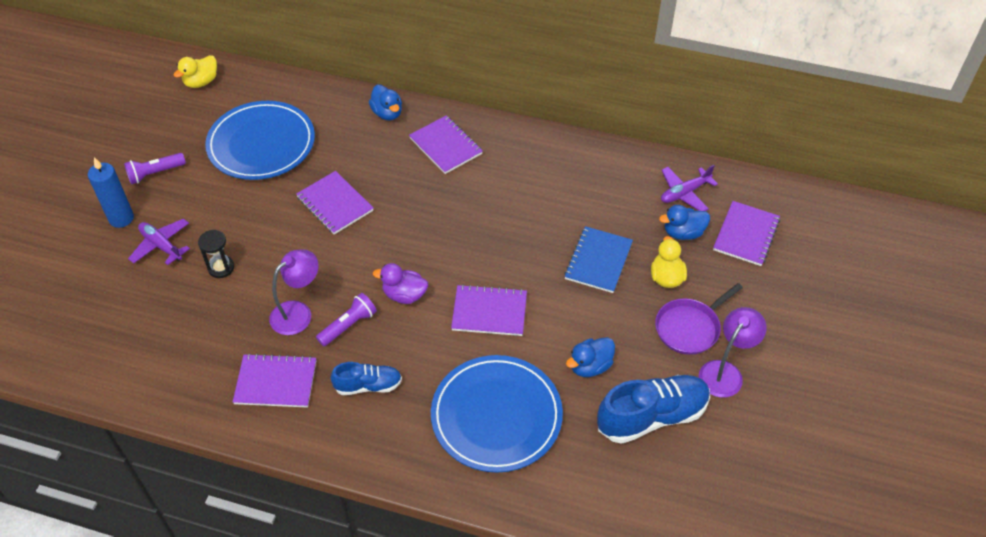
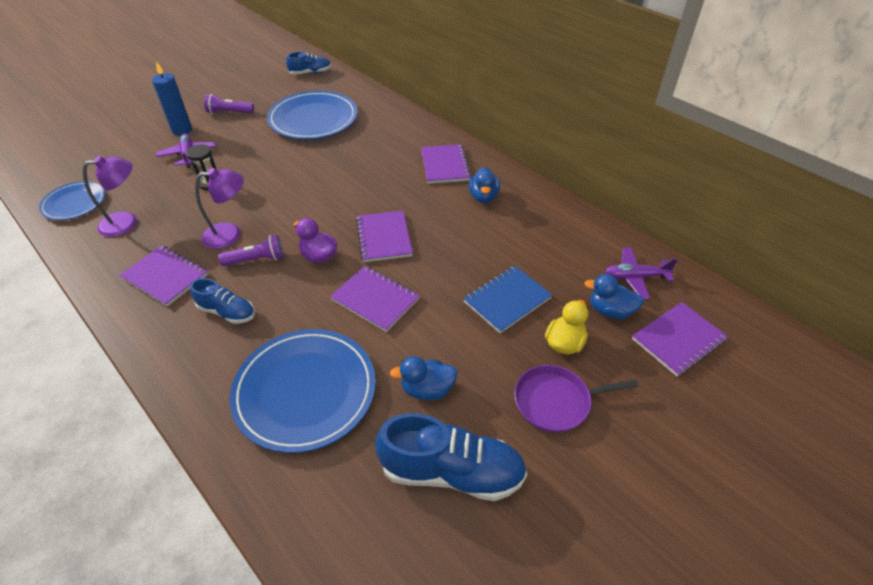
camera: 30 degrees right, 5 degrees down
(91, 355) = (74, 203): none -> blue plate
(201, 82) = (310, 73): yellow duck -> blue shoe
(335, 204) = (327, 173): purple notebook -> purple notebook (384, 237)
(387, 113) = (419, 130): blue duck -> blue duck (483, 197)
(725, 372) = (565, 466): purple lamp -> purple lamp (127, 222)

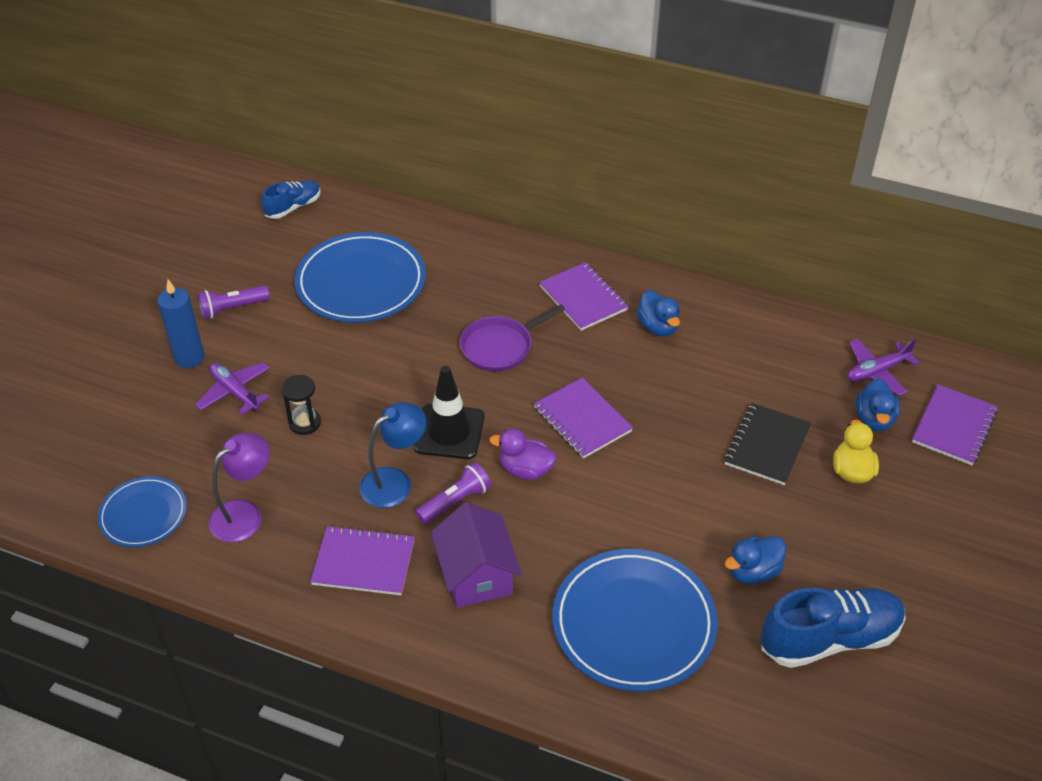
camera: 25 degrees left, 0 degrees up
(227, 312) = (476, 575): blue shoe -> purple house
(230, 234) = (395, 482): purple lamp -> blue lamp
(290, 216) = (449, 432): none -> black traffic cone
(375, 299) = (629, 497): purple notebook -> none
(507, 300) = (767, 445): blue notebook -> black notebook
(556, 401) = (880, 534): purple pan -> purple pan (500, 347)
(610, 311) = (874, 419): blue duck -> blue duck turned 75 degrees counterclockwise

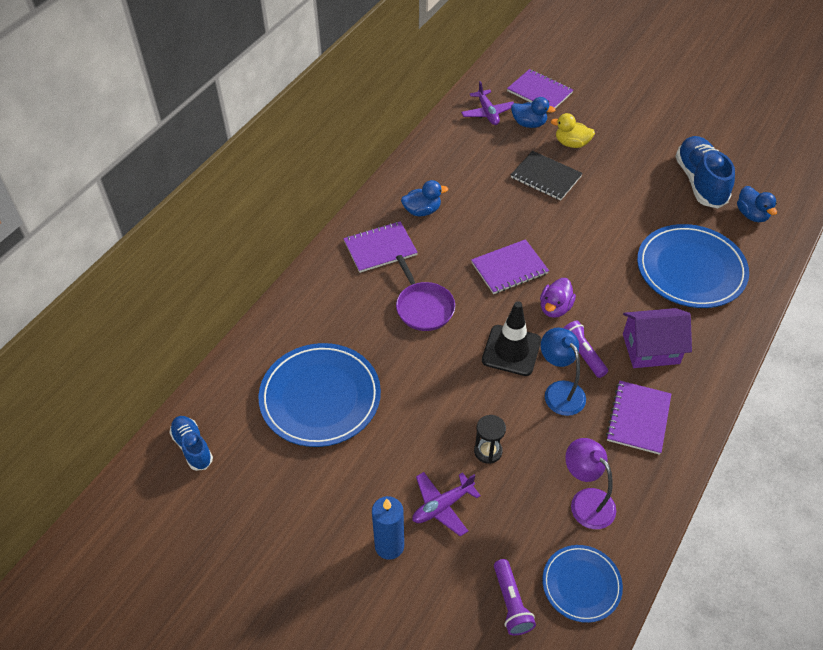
camera: 80 degrees left, 5 degrees up
(232, 308) = (328, 506): purple flashlight -> purple flashlight (511, 603)
(753, 571) = (650, 205): blue duck -> blue duck (751, 215)

